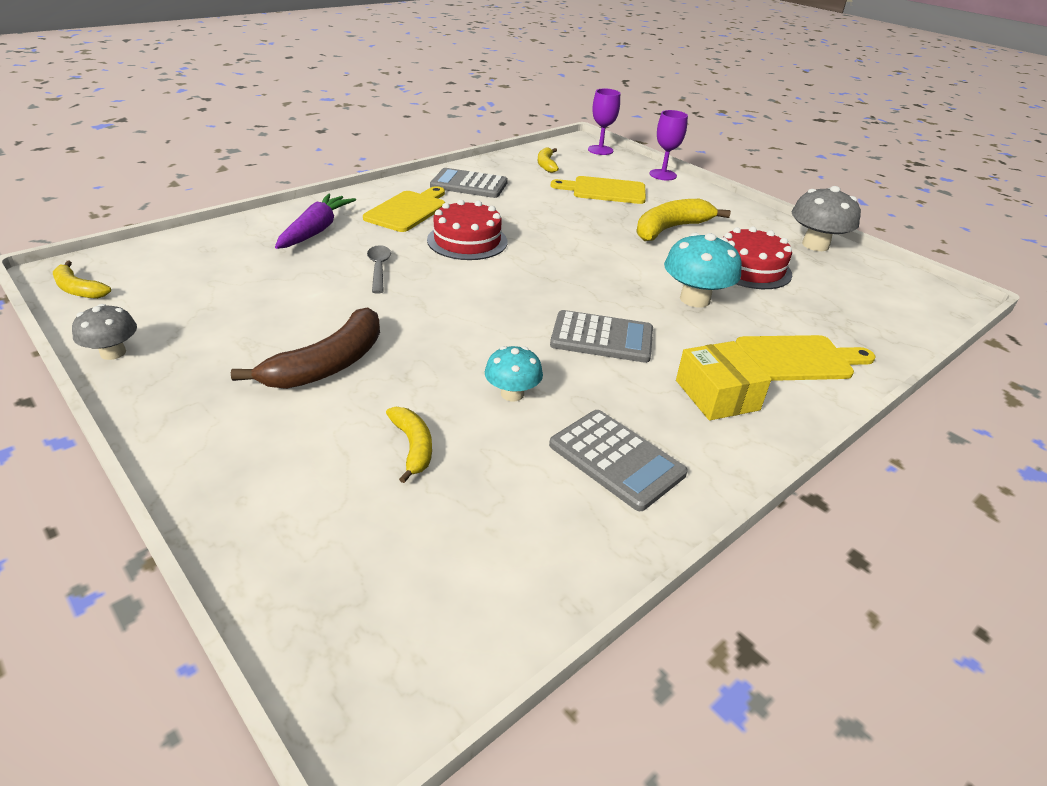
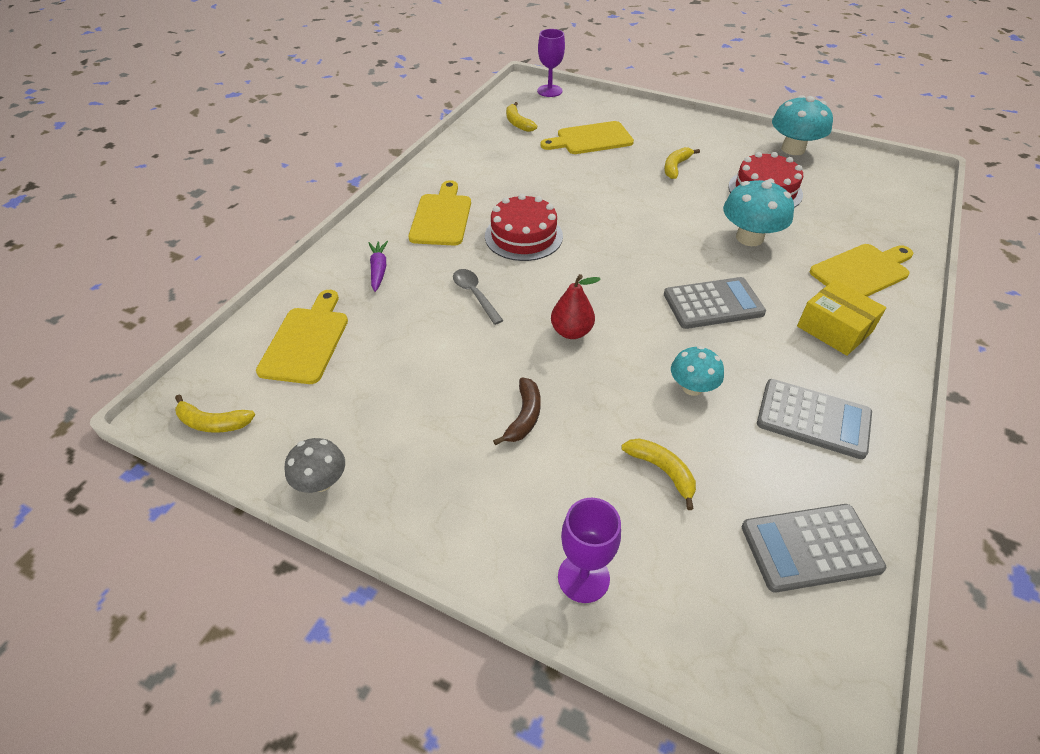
camera: 20 degrees left, 10 degrees up
(206, 260) = (306, 341): none -> yellow cutting board
(316, 230) = (378, 270): purple carrot -> purple carrot, size x0.60
(328, 364) = (524, 416): brown banana -> brown banana, size x0.56
(438, 318) = (571, 331): none -> red pear
(469, 184) = (470, 168): grey calculator -> grey calculator (810, 547)
(663, 175) = (623, 106): purple goblet -> purple goblet (583, 577)
(670, 229) = (675, 167): yellow banana -> yellow banana, size x0.56
(815, 245) = (793, 149): grey mushroom -> turquoise mushroom

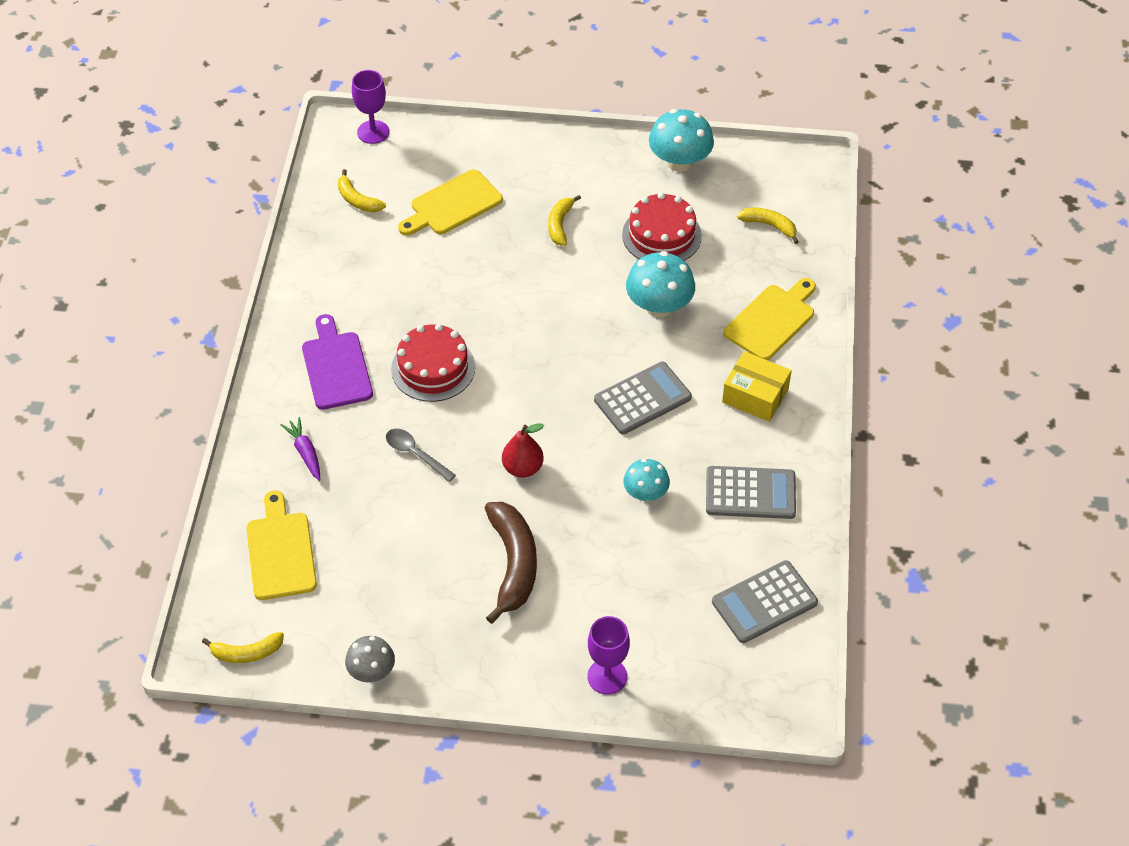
camera: 20 degrees left, 5 degrees up
(441, 217) = (336, 367): yellow cutting board -> purple cutting board
(524, 416) = (513, 564): brown banana -> brown banana, size x1.78
(662, 471) = (641, 576): yellow banana -> yellow banana (769, 226)

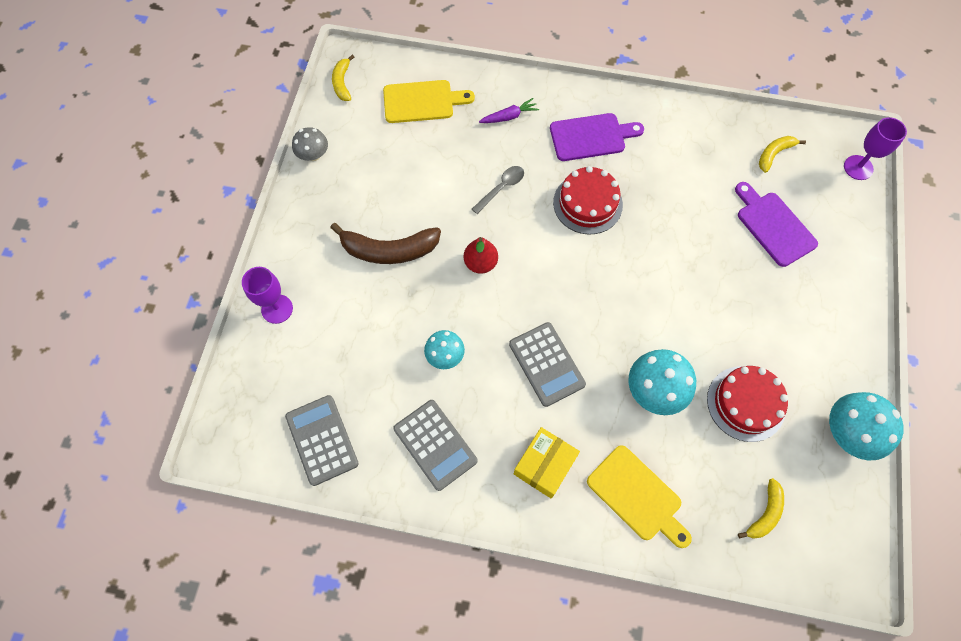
camera: 95 degrees right, 15 degrees up
(452, 205) = (773, 226): yellow cutting board -> purple cutting board
(560, 225) = (754, 313): yellow banana -> none
(750, 493) = (435, 444): grey calculator -> grey calculator turned 45 degrees counterclockwise

